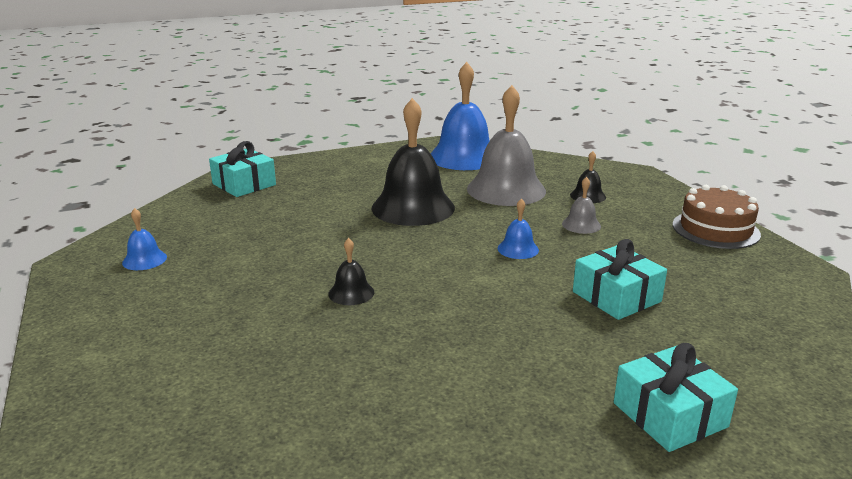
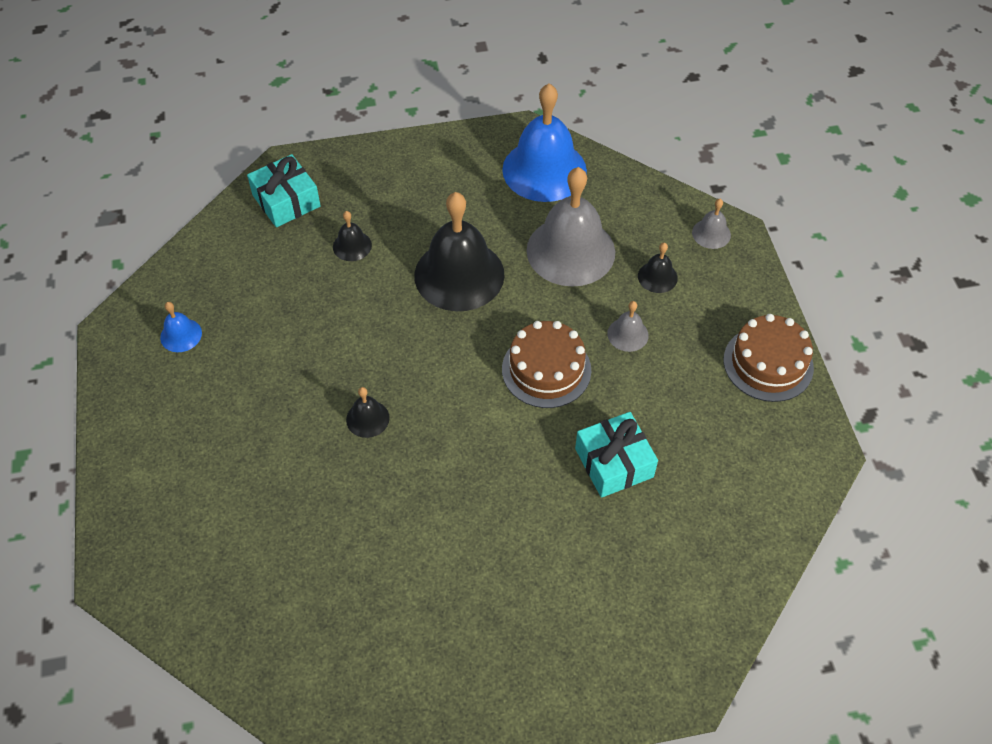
camera: 10 degrees right, 30 degrees up
(309, 201) = (352, 246): none -> black bell
(518, 249) = (546, 369): blue bell -> brown cake
(617, 174) = (711, 233): none -> grey bell
(669, 415) = (592, 624): turquoise gift -> none

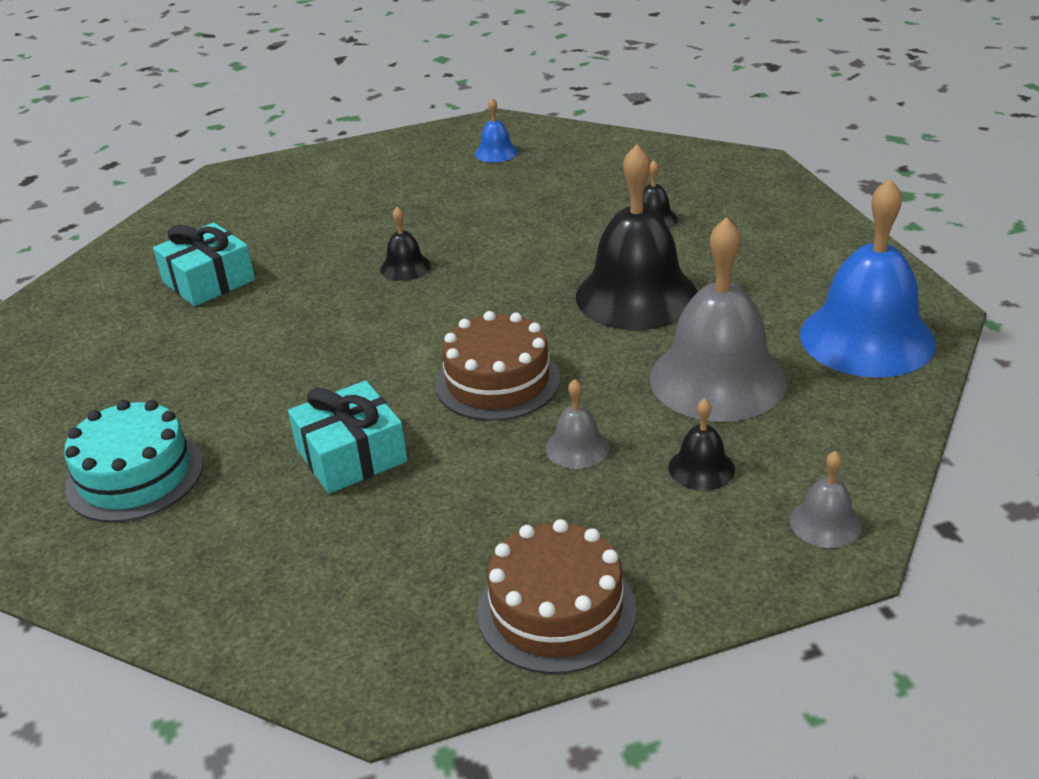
camera: 85 degrees right, 20 degrees down
(286, 201) = (703, 171): turquoise gift -> turquoise gift (209, 281)
(614, 607) = (135, 475): none -> turquoise cake

